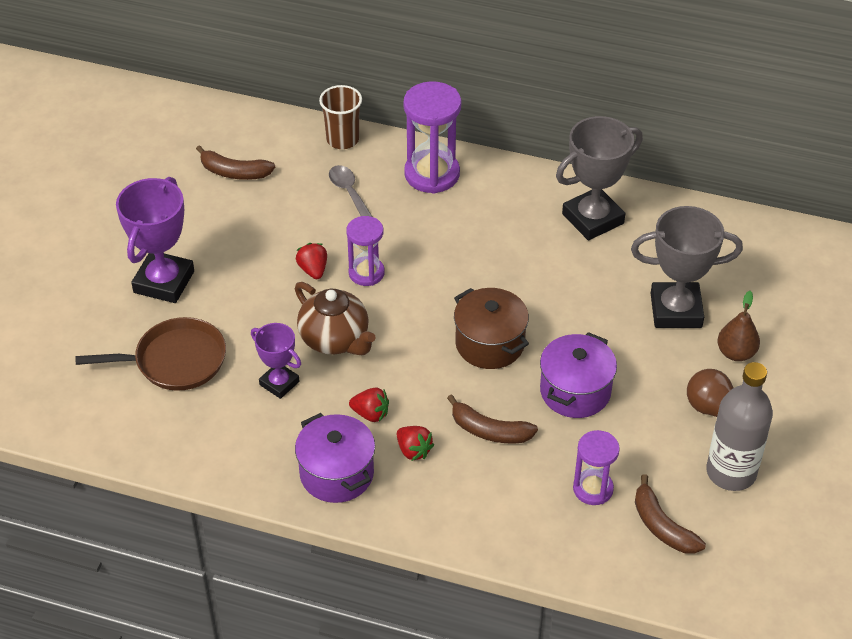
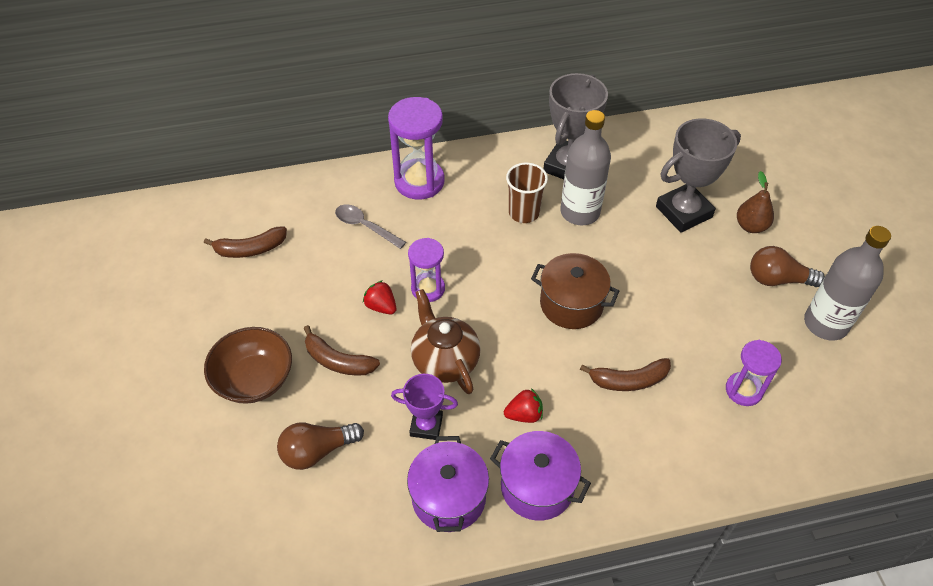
camera: 30 degrees left, 5 degrees up
(164, 282) = (254, 379): purple trophy -> brown bowl
(175, 360) = (317, 451): brown pan -> brown light bulb
(335, 339) = (445, 360): brown teapot -> brown teapot turned 135 degrees counterclockwise
(342, 139) = (325, 182): brown cup -> brown cup (524, 212)
(413, 450) = (583, 430): red strawberry -> none
(567, 266) = (580, 212): none -> grey bottle
(575, 391) = (665, 313): purple pot -> purple pot (448, 497)
(662, 526) = (816, 395): brown banana -> brown banana (338, 361)

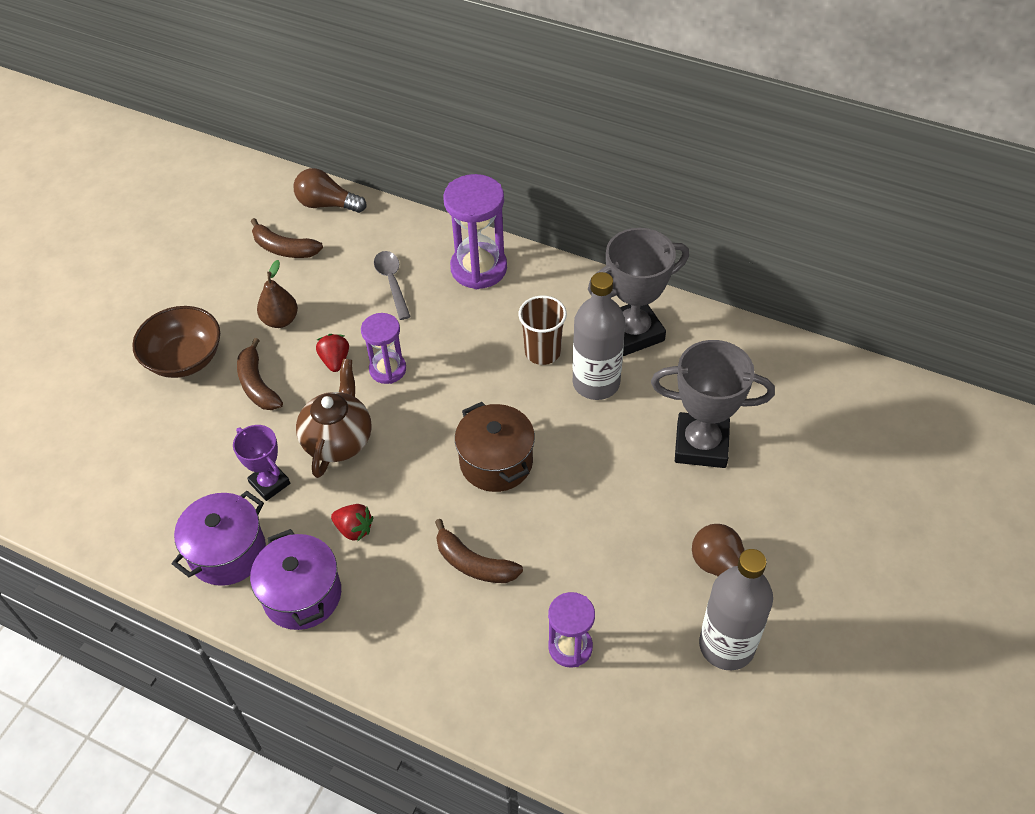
camera: 40 degrees right, 0 degrees up
(317, 451) = (173, 446): brown light bulb -> brown light bulb (327, 204)
(750, 226) = (757, 501): brown pear -> brown pear (280, 320)

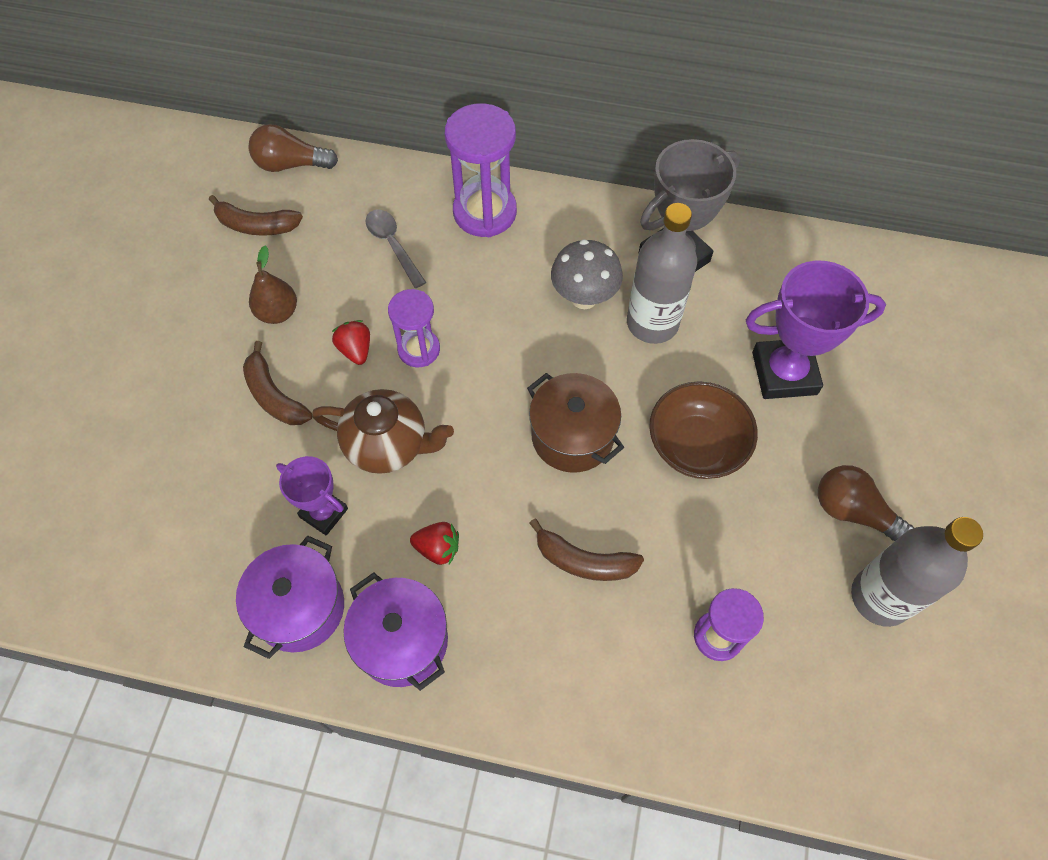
camera: 15 degrees left, 10 degrees up
(184, 359) = (178, 380): brown bowl -> brown bowl (696, 445)
(338, 440) = (388, 444): brown teapot -> brown teapot turned 105 degrees clockwise
(542, 352) = (584, 298): brown cup -> grey mushroom
(701, 444) = (784, 373): grey trophy -> purple trophy

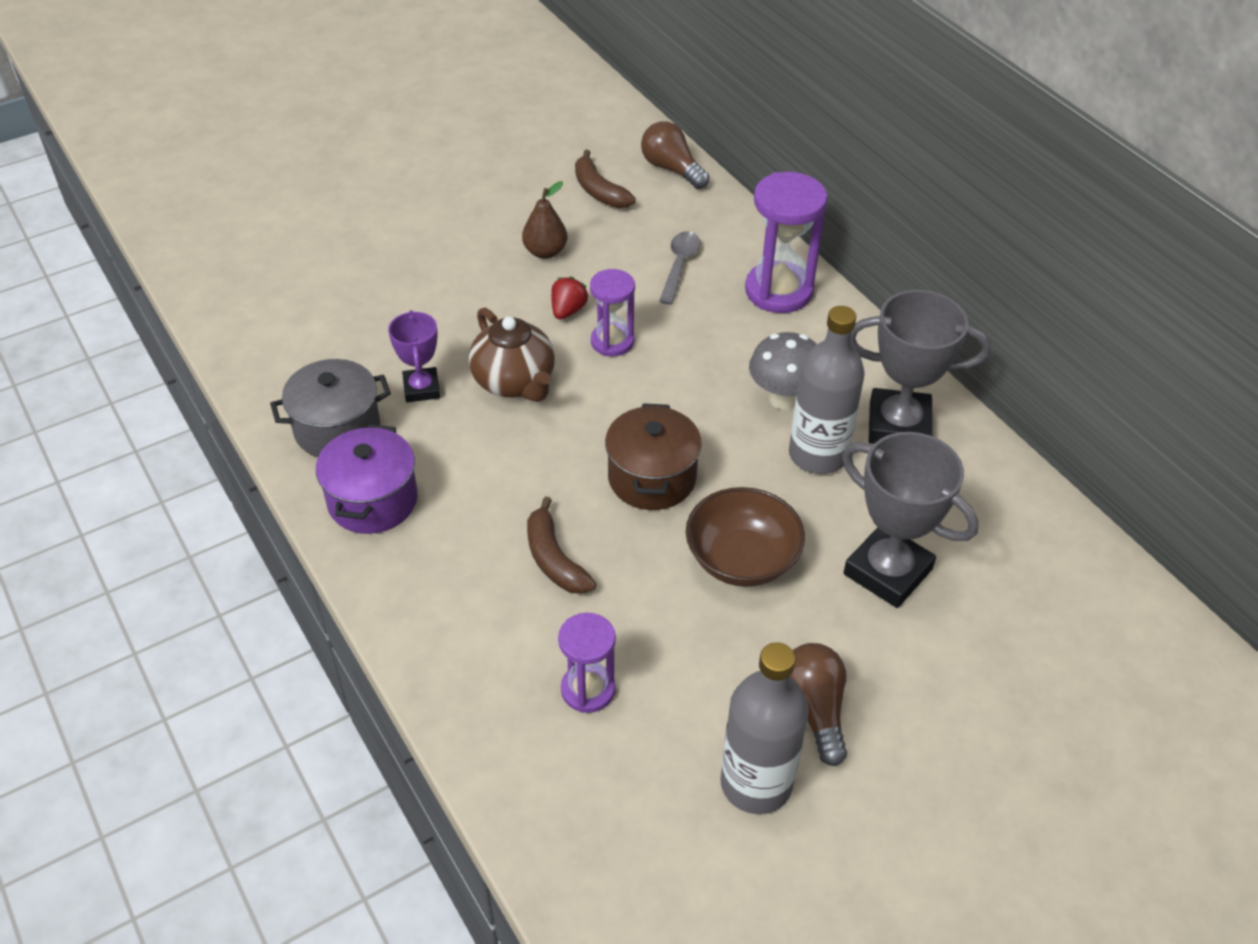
camera: 45 degrees right, 15 degrees down
(274, 395) = (479, 298): brown banana -> none
(300, 608) = (337, 429): purple pot -> grey pot
(438, 548) = (465, 468): red strawberry -> none
(784, 373) = (888, 571): purple trophy -> grey trophy

